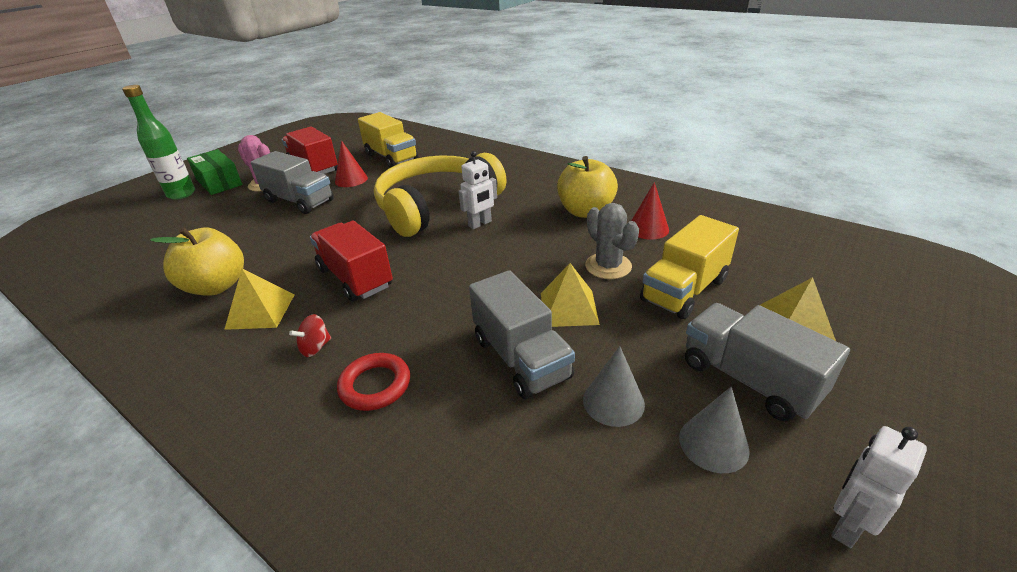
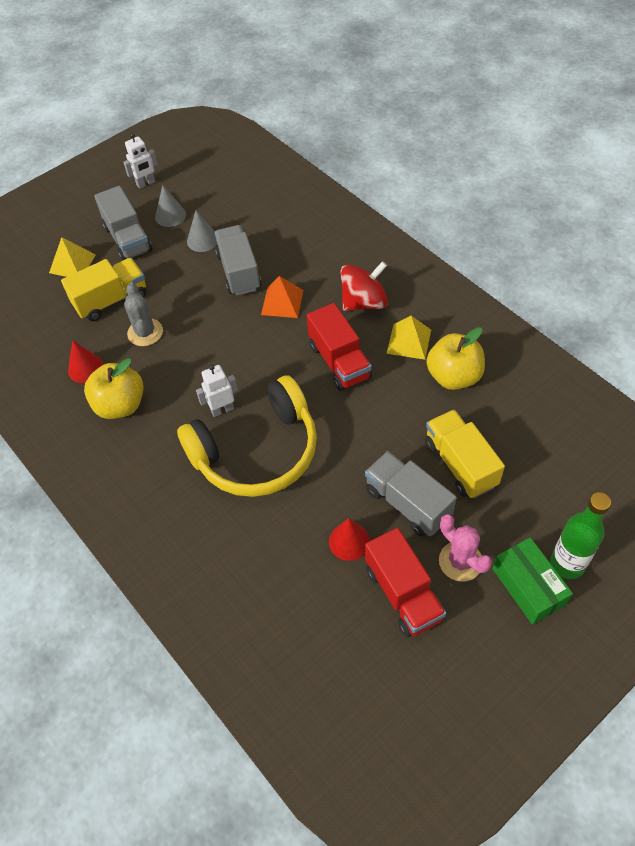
camera: 165 degrees left, 20 degrees up
(315, 347) = (363, 302): red spinning top -> red spinning top, size x2.11
(375, 385) = (325, 270): red ring -> none
(391, 157) = (295, 595): yellow truck -> yellow truck (460, 464)
(439, 327) = (282, 302): none -> orange pyramid
(568, 308) = (194, 301): yellow pyramid -> none

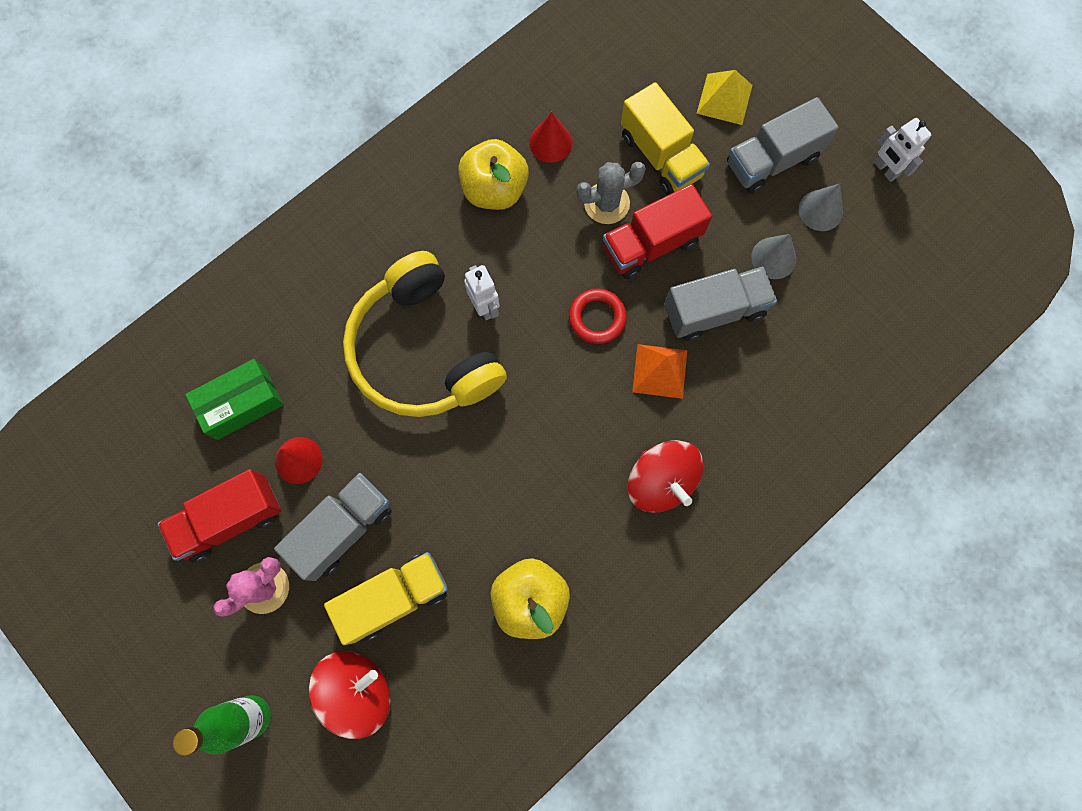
camera: 85 degrees right, 20 degrees up
(238, 338) = (597, 318): none -> red ring
(339, 361) = (557, 448): red truck -> red truck (651, 244)
(409, 341) = (591, 541): yellow pyramid -> none
(528, 586) = (227, 665): green box -> green box (241, 403)
(535, 486) = (357, 690): none -> red spinning top

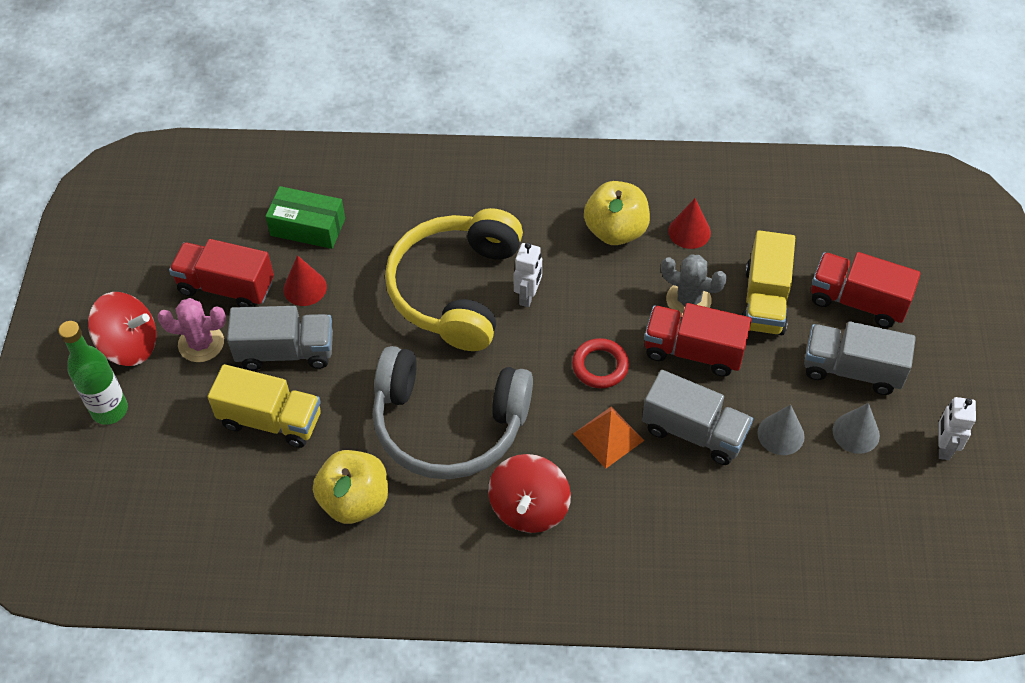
camera: 45 degrees right, 20 degrees down
(357, 690) = (186, 454): red spinning top -> red spinning top (130, 345)
(535, 471) = (448, 425): none -> grey headphones
(724, 99) = (857, 301): yellow pyramid -> red truck

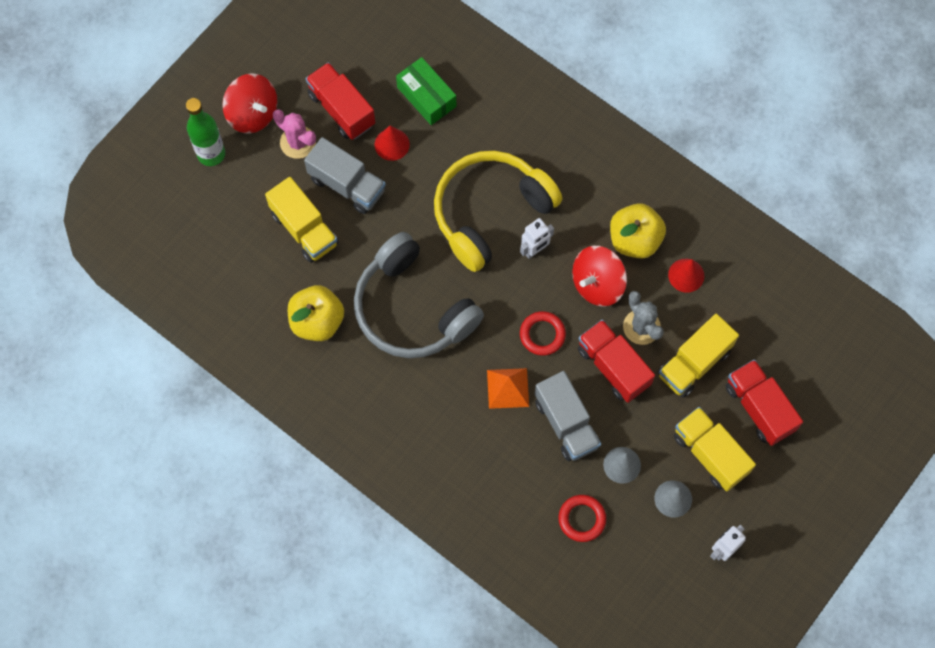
camera: 35 degrees right, 15 degrees up
(529, 508) = (420, 401): red spinning top -> red spinning top (597, 284)
(788, 512) = (582, 519): none -> red ring
(852, 369) = (710, 454): grey truck -> yellow truck

